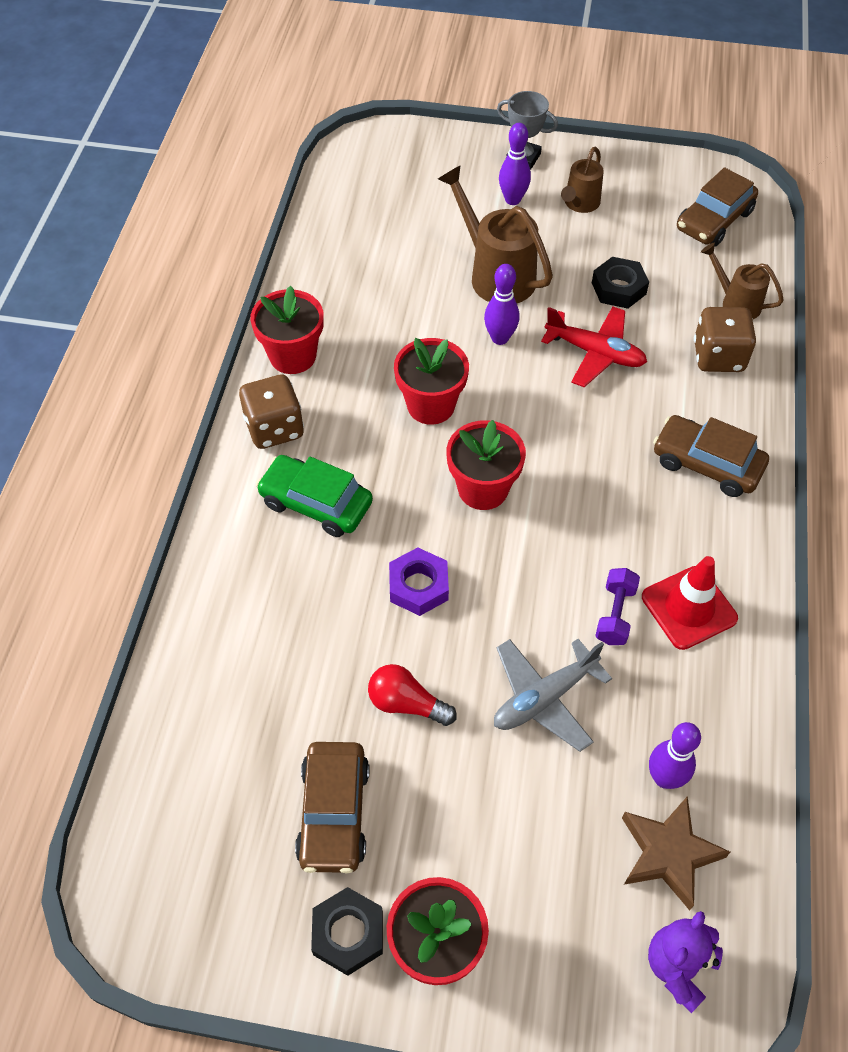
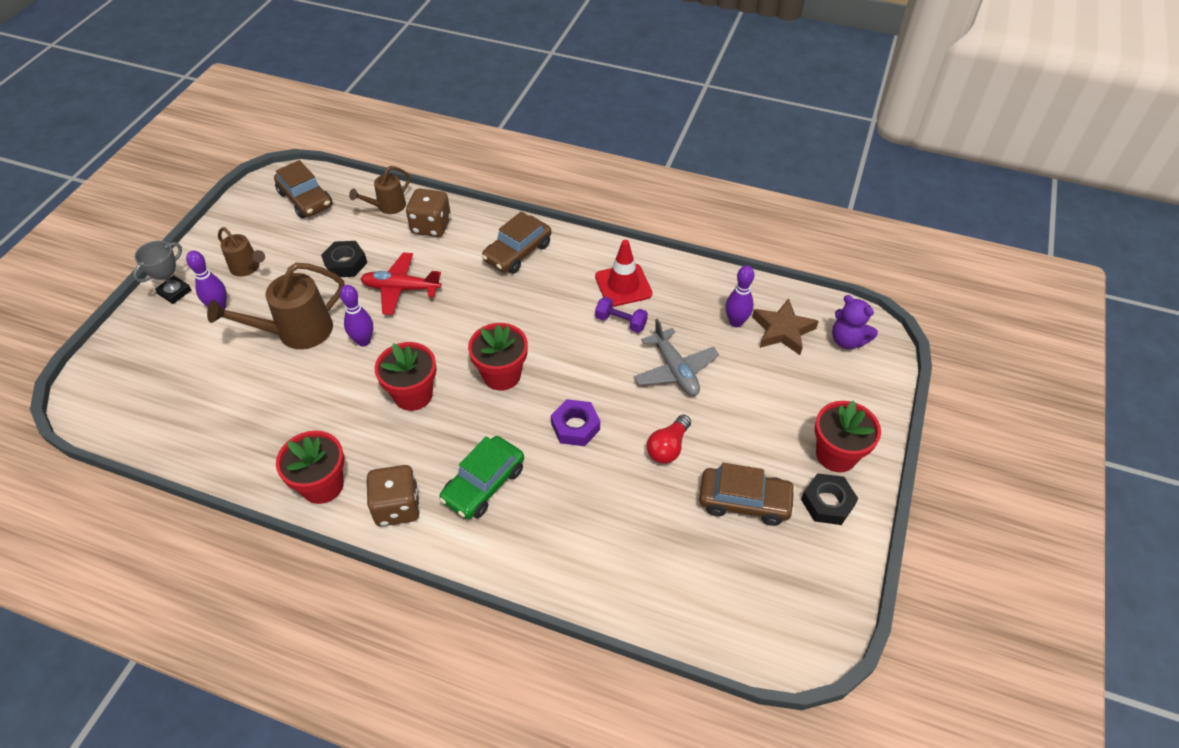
camera: 80 degrees left, 5 degrees down
(595, 353) = (401, 289): red plane -> red plane turned 120 degrees counterclockwise

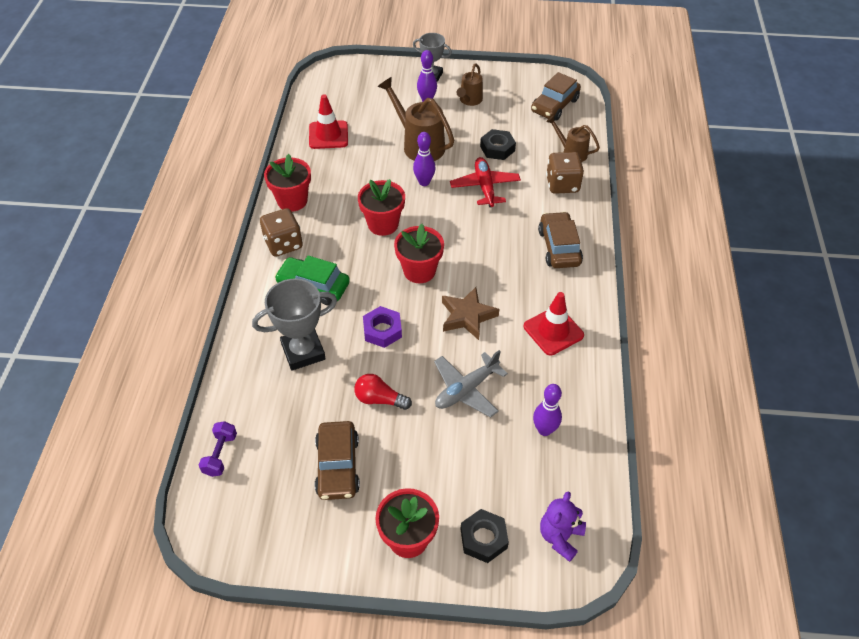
camera: 75 degrees right, 0 degrees up
(218, 423) = (328, 135): none -> red traffic cone
(517, 252) = (559, 247): brown car -> brown car turned 60 degrees clockwise
(581, 511) = (303, 351): none -> grey trophy
(620, 322) = (507, 338): purple dumbbell -> purple dumbbell (220, 454)
(782, 330) = (549, 473): brown star -> brown star (467, 316)
(827, 502) = (352, 535): black nut -> black nut (483, 538)

